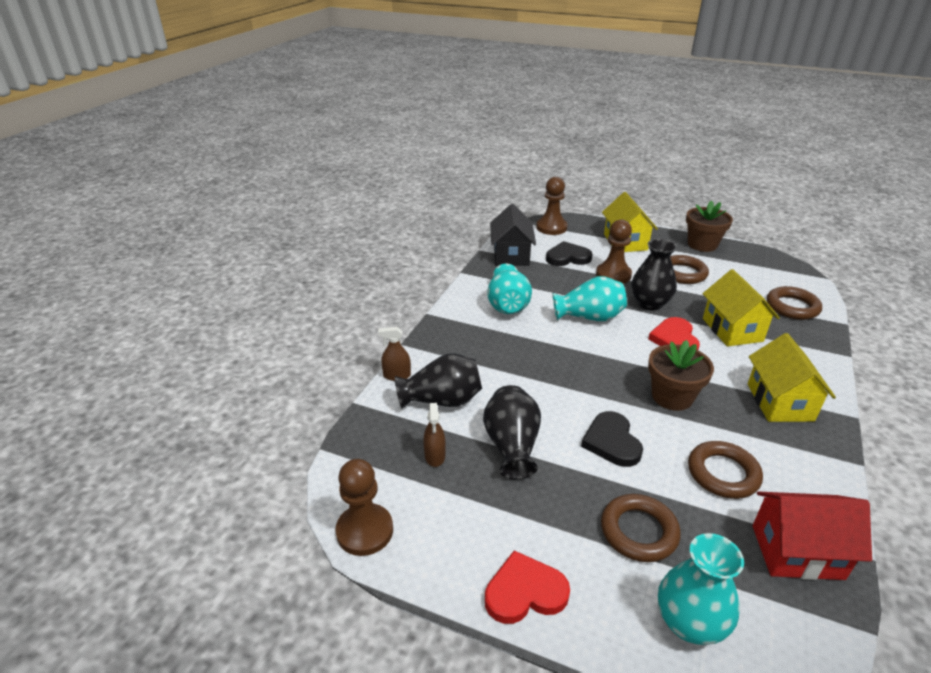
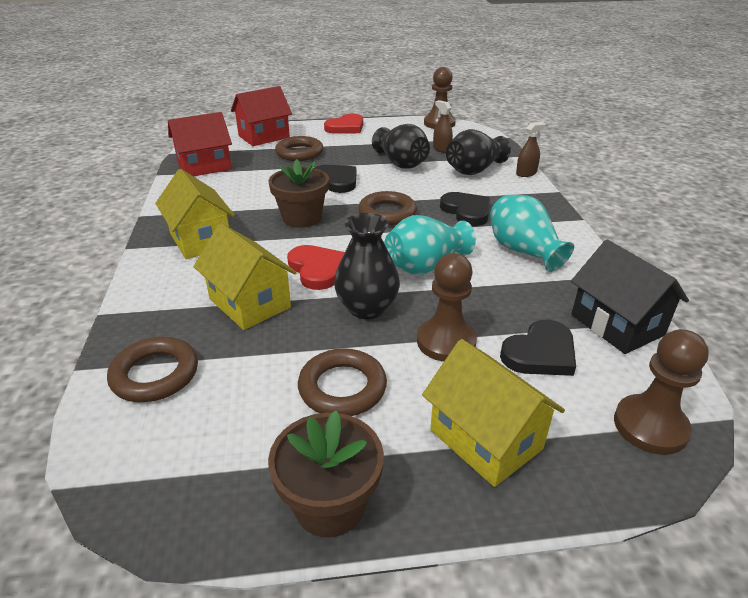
camera: 150 degrees right, 0 degrees up
(510, 351) = (466, 211): none -> black heart
(689, 623) = (264, 137): turquoise vase -> red house
(723, 473) = (251, 185): brown ring -> brown ring (387, 213)

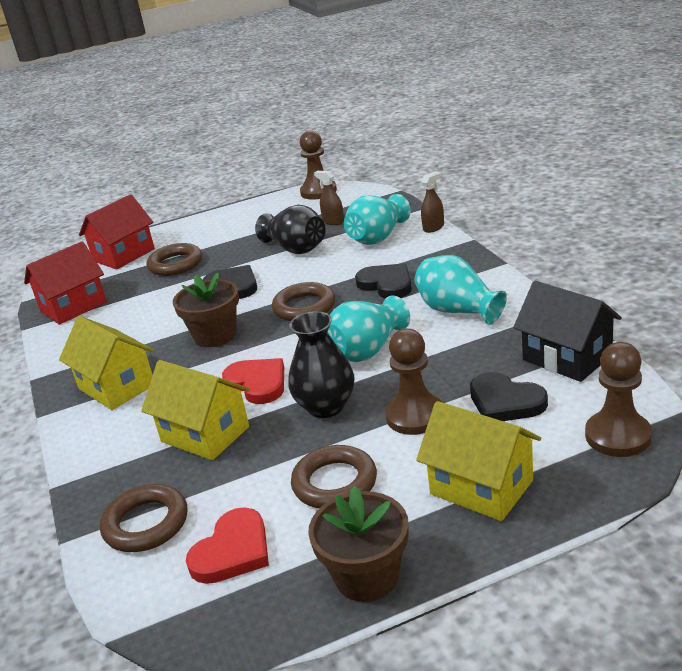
camera: 10 degrees left, 5 degrees down
(346, 127) = (214, 221): red heart -> red heart (233, 551)
(474, 170) = (377, 237): black vase -> turquoise vase
(540, 353) = (505, 402): black heart -> black heart turned 90 degrees clockwise

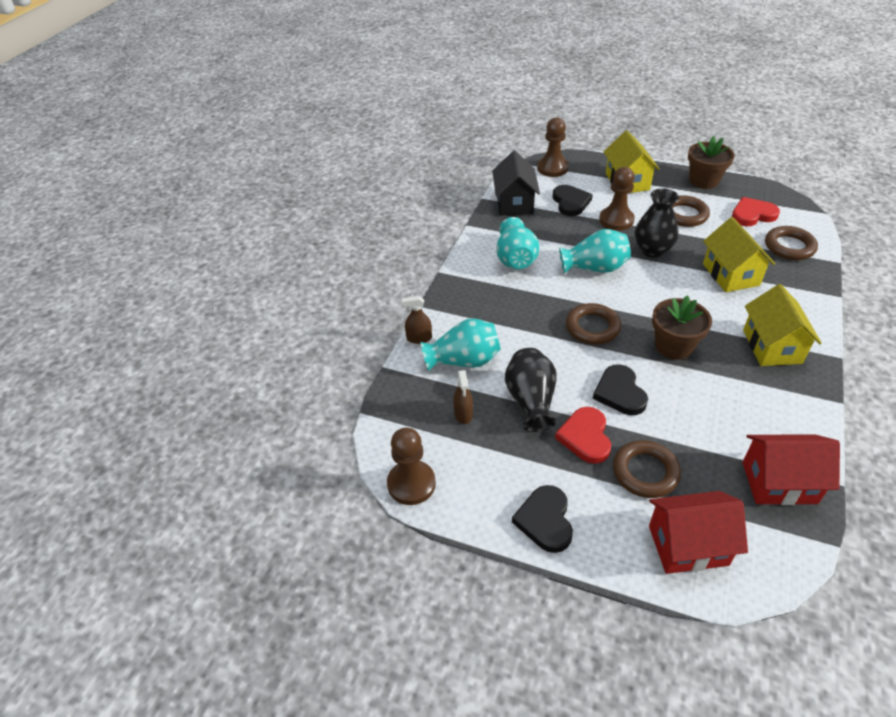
camera: 140 degrees left, 15 degrees up
(257, 383) = (676, 287): red heart -> red heart (585, 437)
(386, 284) = (522, 308): black heart -> black heart (545, 520)

